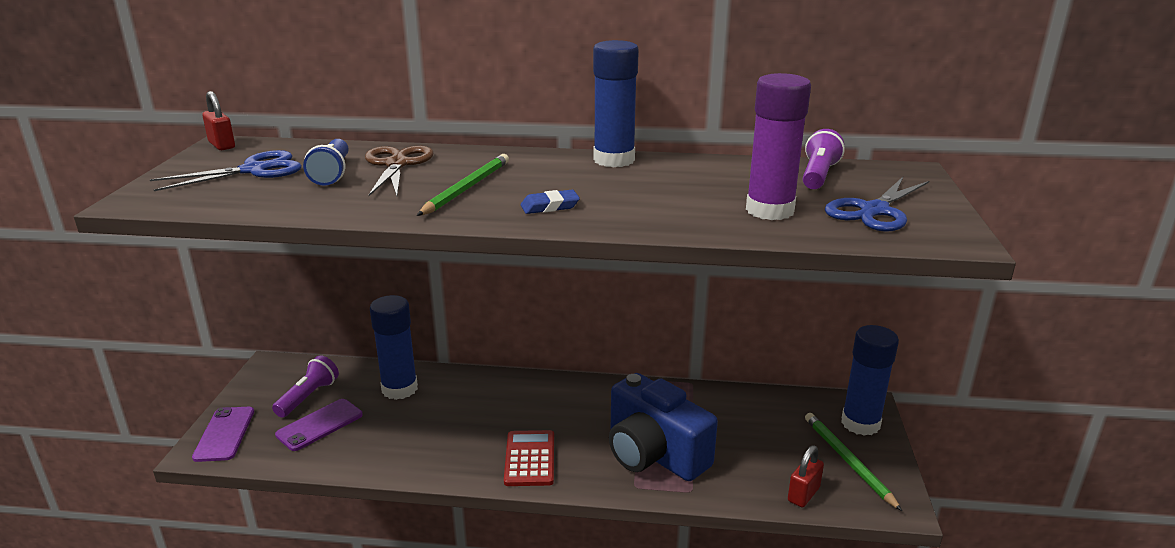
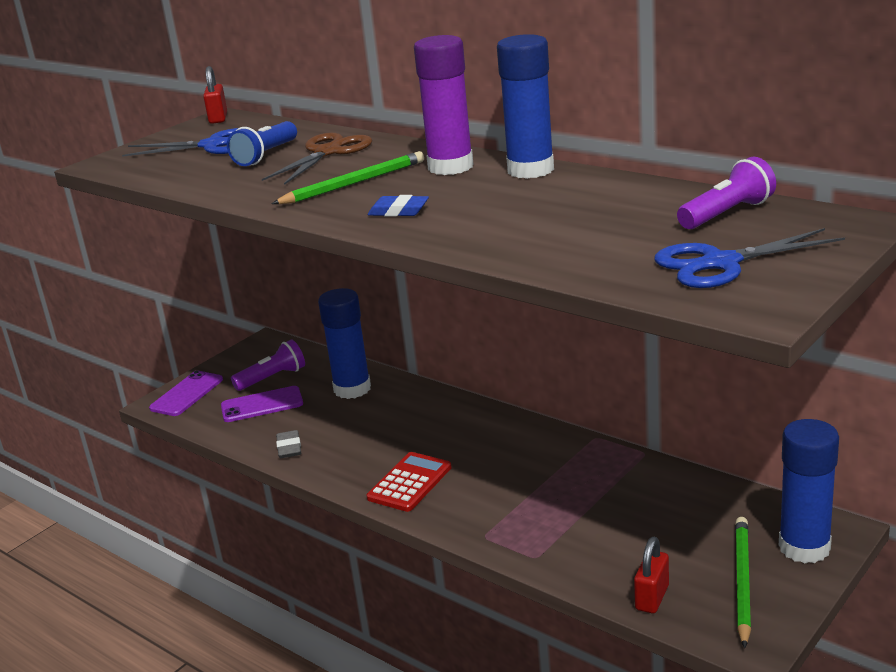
camera: 35 degrees right, 0 degrees up
(385, 458) = (289, 448): none -> grey eraser
(654, 454) = (532, 512): blue camera -> none
(769, 210) = (604, 246): purple glue stick -> purple glue stick (450, 167)
(803, 494) = (652, 598): red padlock -> red padlock turned 45 degrees counterclockwise

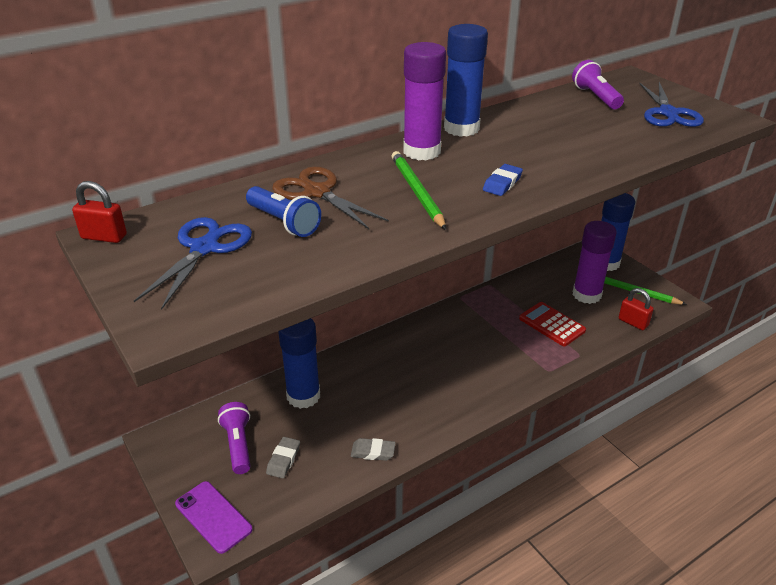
camera: 75 degrees left, 10 degrees up
(262, 405) = (283, 460): purple phone -> grey eraser
(410, 483) = (467, 391): red calculator -> red calculator (552, 324)
(691, 541) = (586, 295): none -> purple glue stick

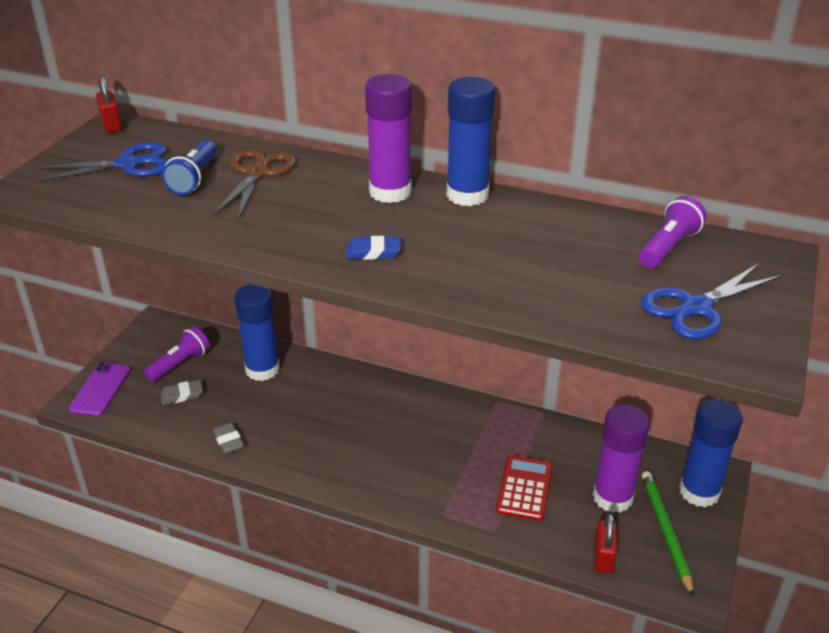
camera: 55 degrees right, 0 degrees up
(417, 192) = (307, 215): green pencil -> none

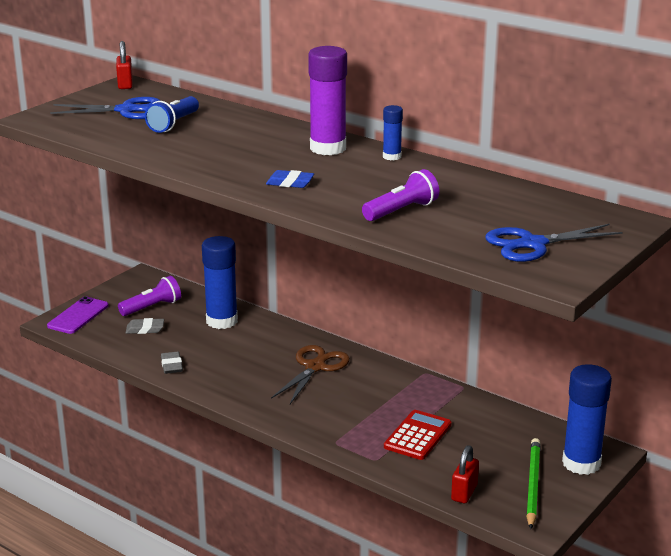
camera: 15 degrees right, 10 degrees down
(257, 173) = (225, 126): brown scissors -> brown scissors (315, 367)
(467, 195) = (392, 157): blue glue stick -> blue glue stick, size x0.50
(612, 497) = (496, 454): purple glue stick -> none
(668, 247) = (540, 206): purple flashlight -> purple flashlight (401, 211)

